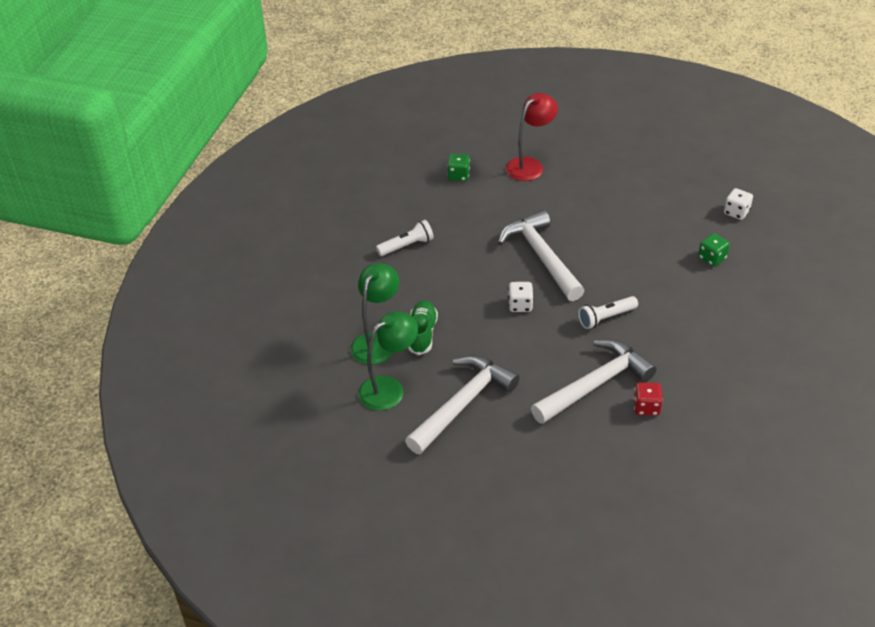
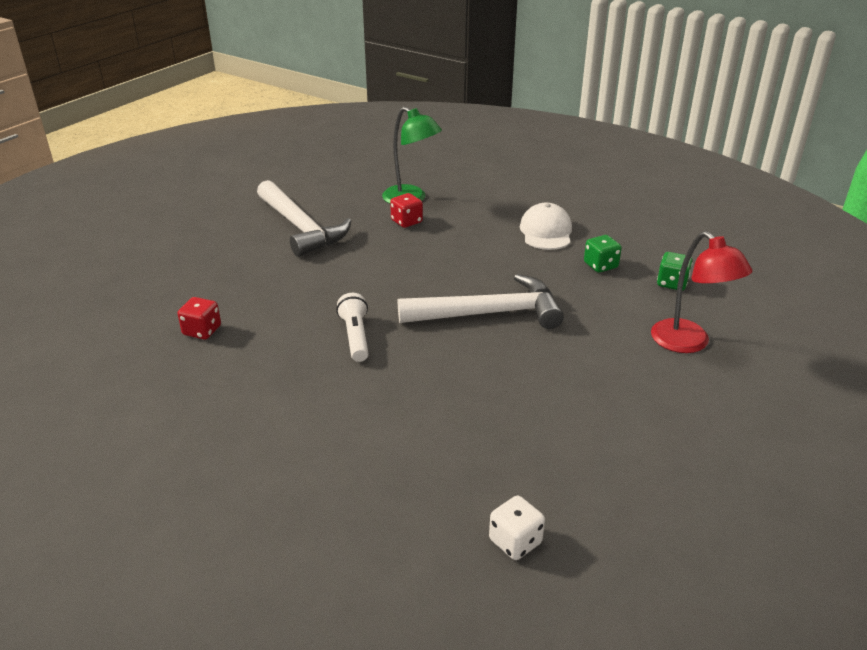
camera: 105 degrees right, 10 degrees down
(389, 388) = (348, 197): green lamp -> none
(406, 246) = (546, 232): white flashlight -> white cap
(422, 334) = (406, 221): green shoe -> red dice
(520, 305) = (413, 282): white dice -> none
(595, 384) = (262, 305): white hammer -> none
(712, 258) = (414, 469): green dice -> green dice (600, 265)

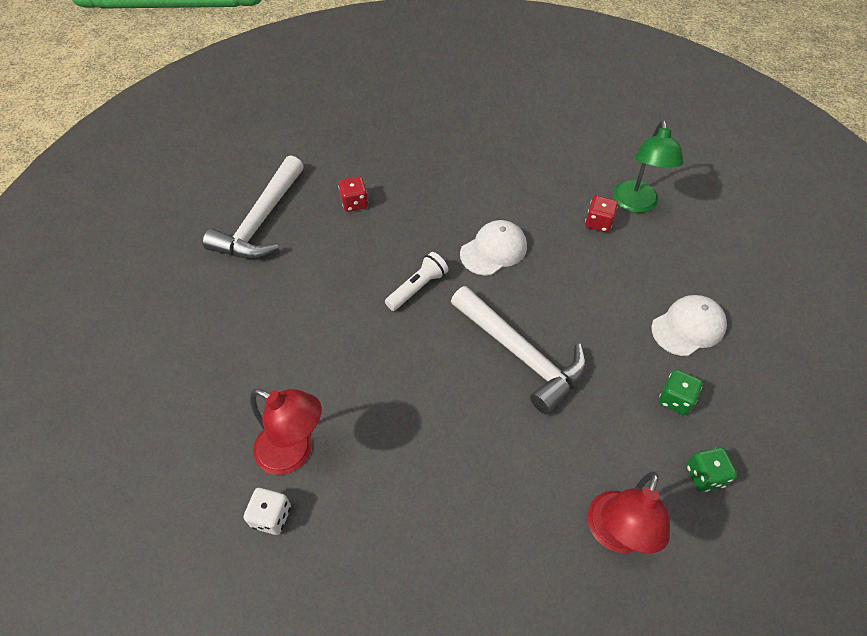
camera: 55 degrees right, 20 degrees up
(301, 228) = (521, 168): white hammer -> white hammer (261, 221)
(368, 279) = (493, 250): none -> white cap
(456, 495) = (294, 453): none -> red lamp

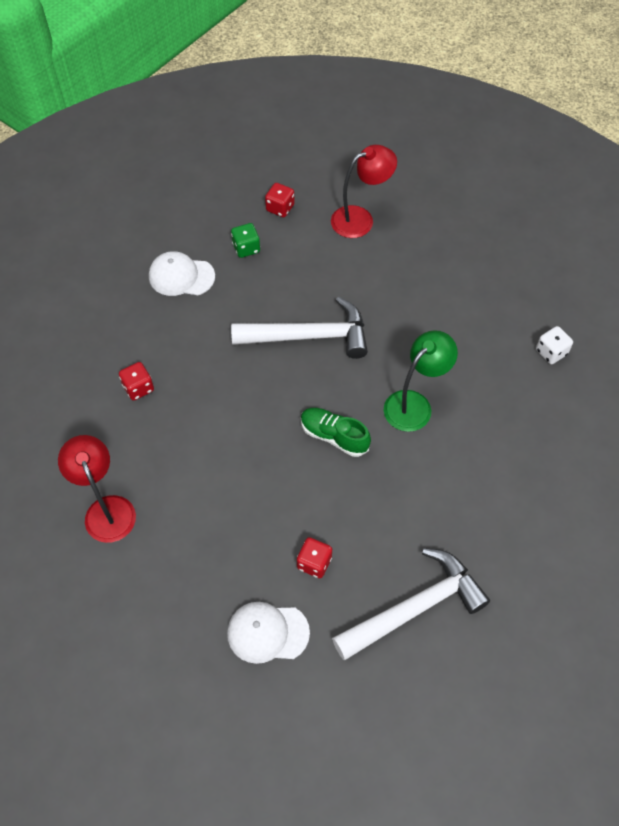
camera: 140 degrees left, 5 degrees up
(294, 453) = (513, 379): red lamp -> red lamp (106, 509)
(417, 288) = (334, 436): white flashlight -> green shoe
(493, 250) = (244, 425): white cap -> white cap (267, 632)
(521, 355) = (309, 336): white hammer -> white hammer turned 90 degrees clockwise
(636, 204) = (89, 381): green lamp -> green lamp (414, 404)
(704, 476) = (280, 208): green dice -> red dice

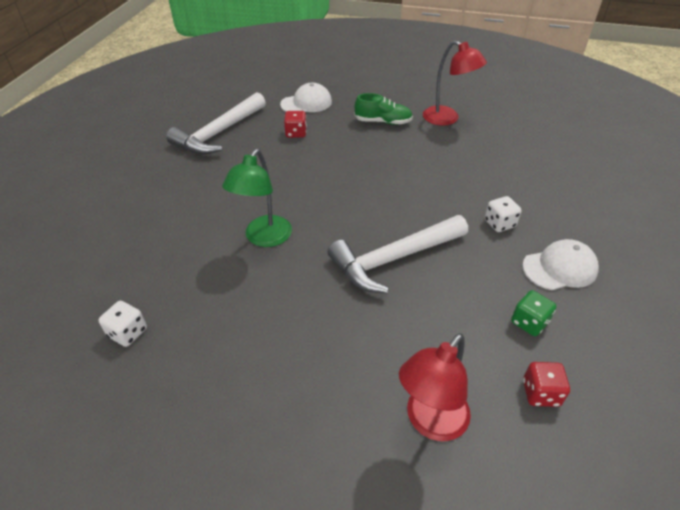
camera: 155 degrees right, 15 degrees down
(138, 388) = (498, 178): red dice -> none
(189, 334) = (499, 223): none -> white dice
(334, 436) = (322, 196): green shoe -> green shoe (383, 122)

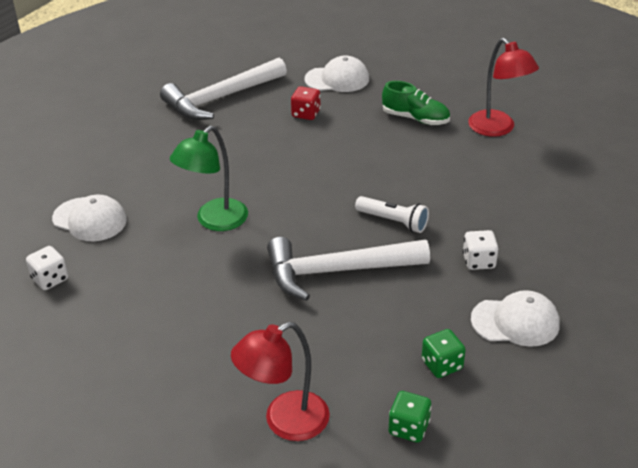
camera: 20 degrees right, 5 degrees down
(145, 262) = (90, 219): none -> white cap
(414, 205) = (393, 221): none -> white flashlight
(540, 393) = (408, 428): red dice -> green dice

